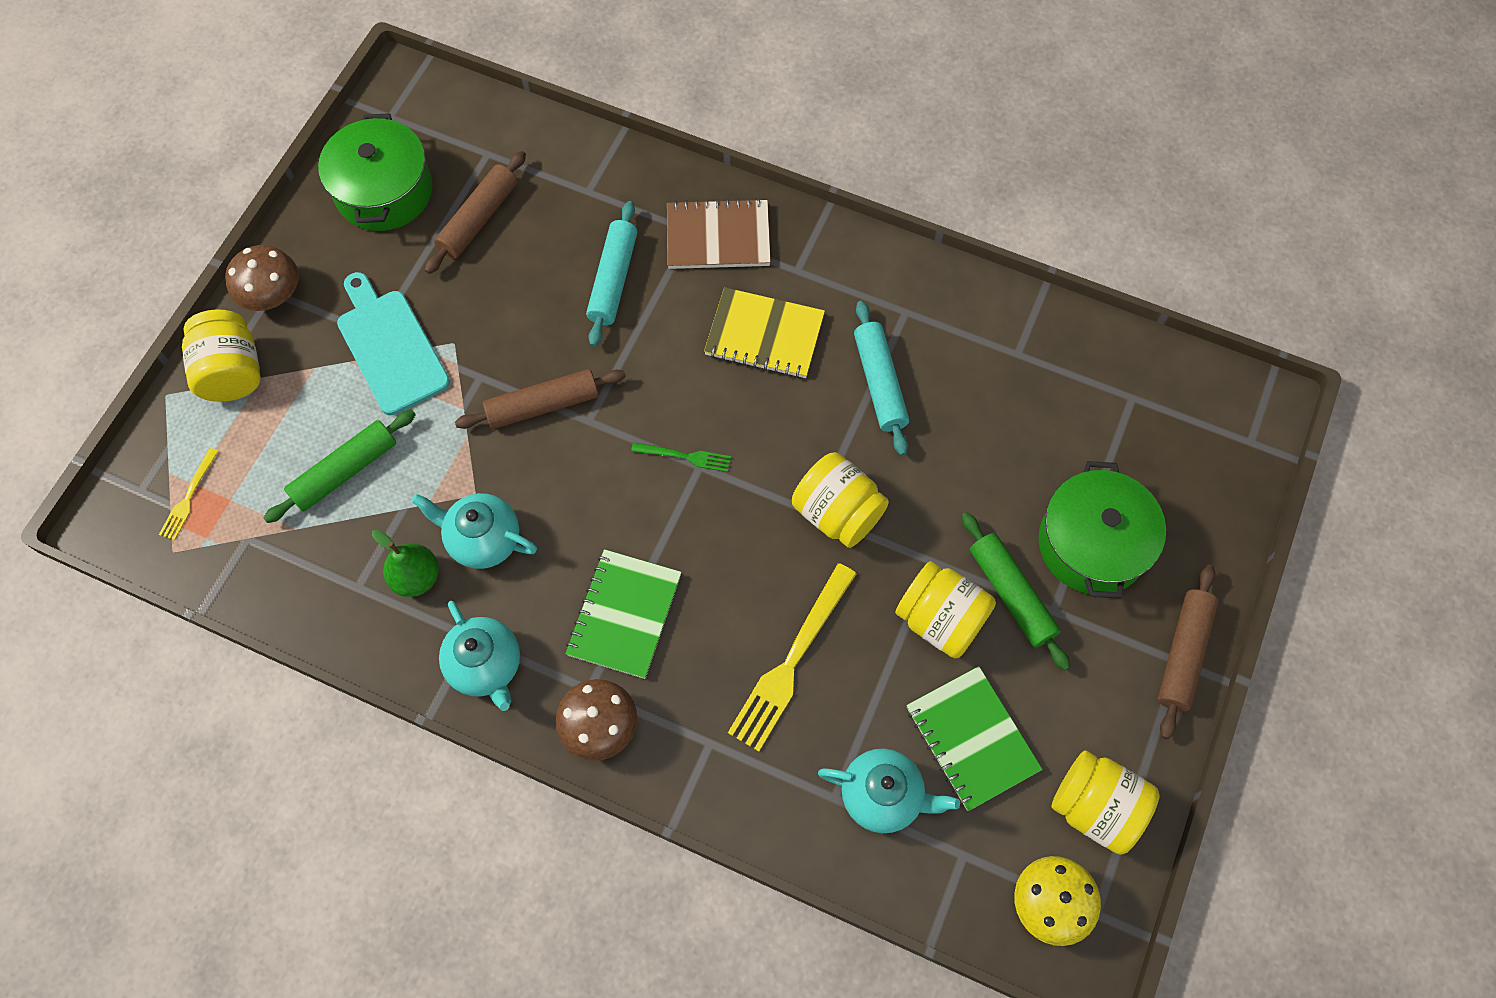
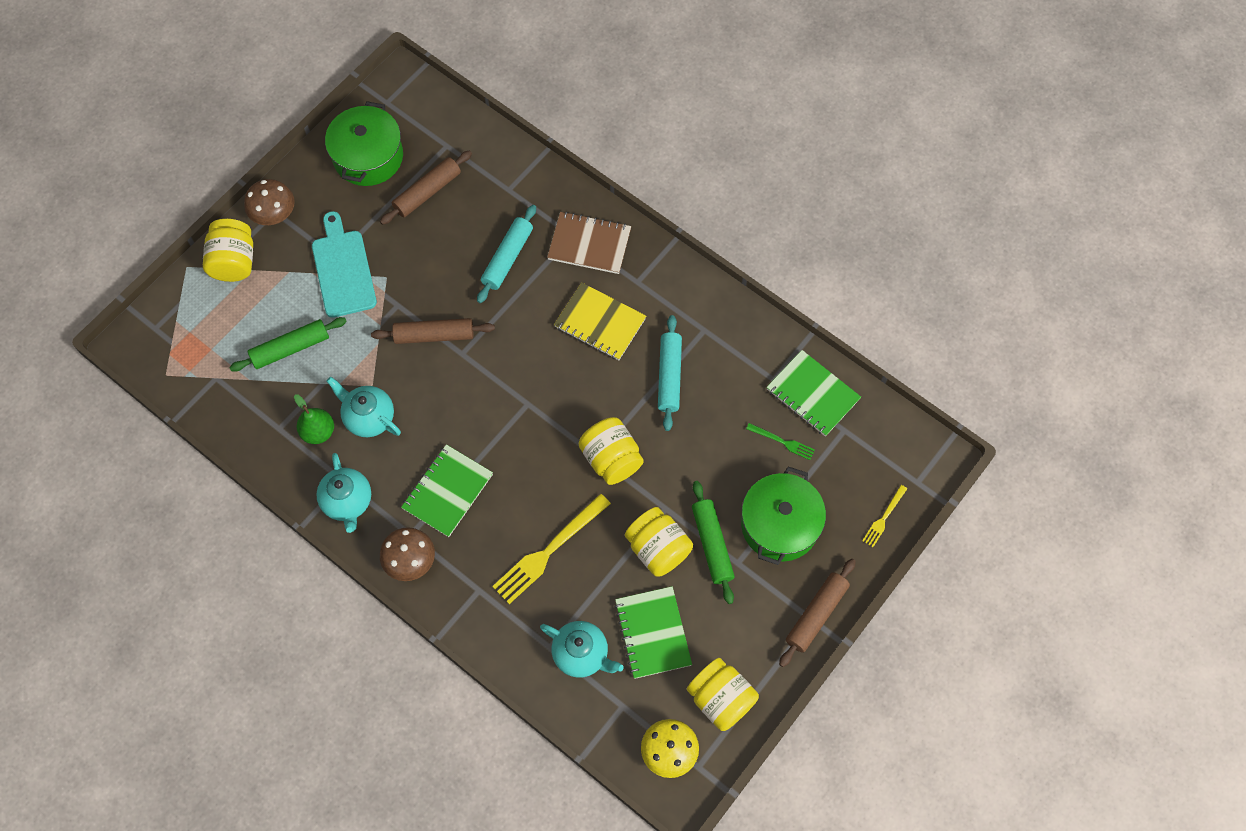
camera: 15 degrees right, 0 degrees up
(188, 497) = (185, 341): yellow fork -> yellow fork (884, 518)
(685, 456) = (520, 395): green fork -> green fork (783, 442)
(1076, 361) = (813, 394): none -> green notebook

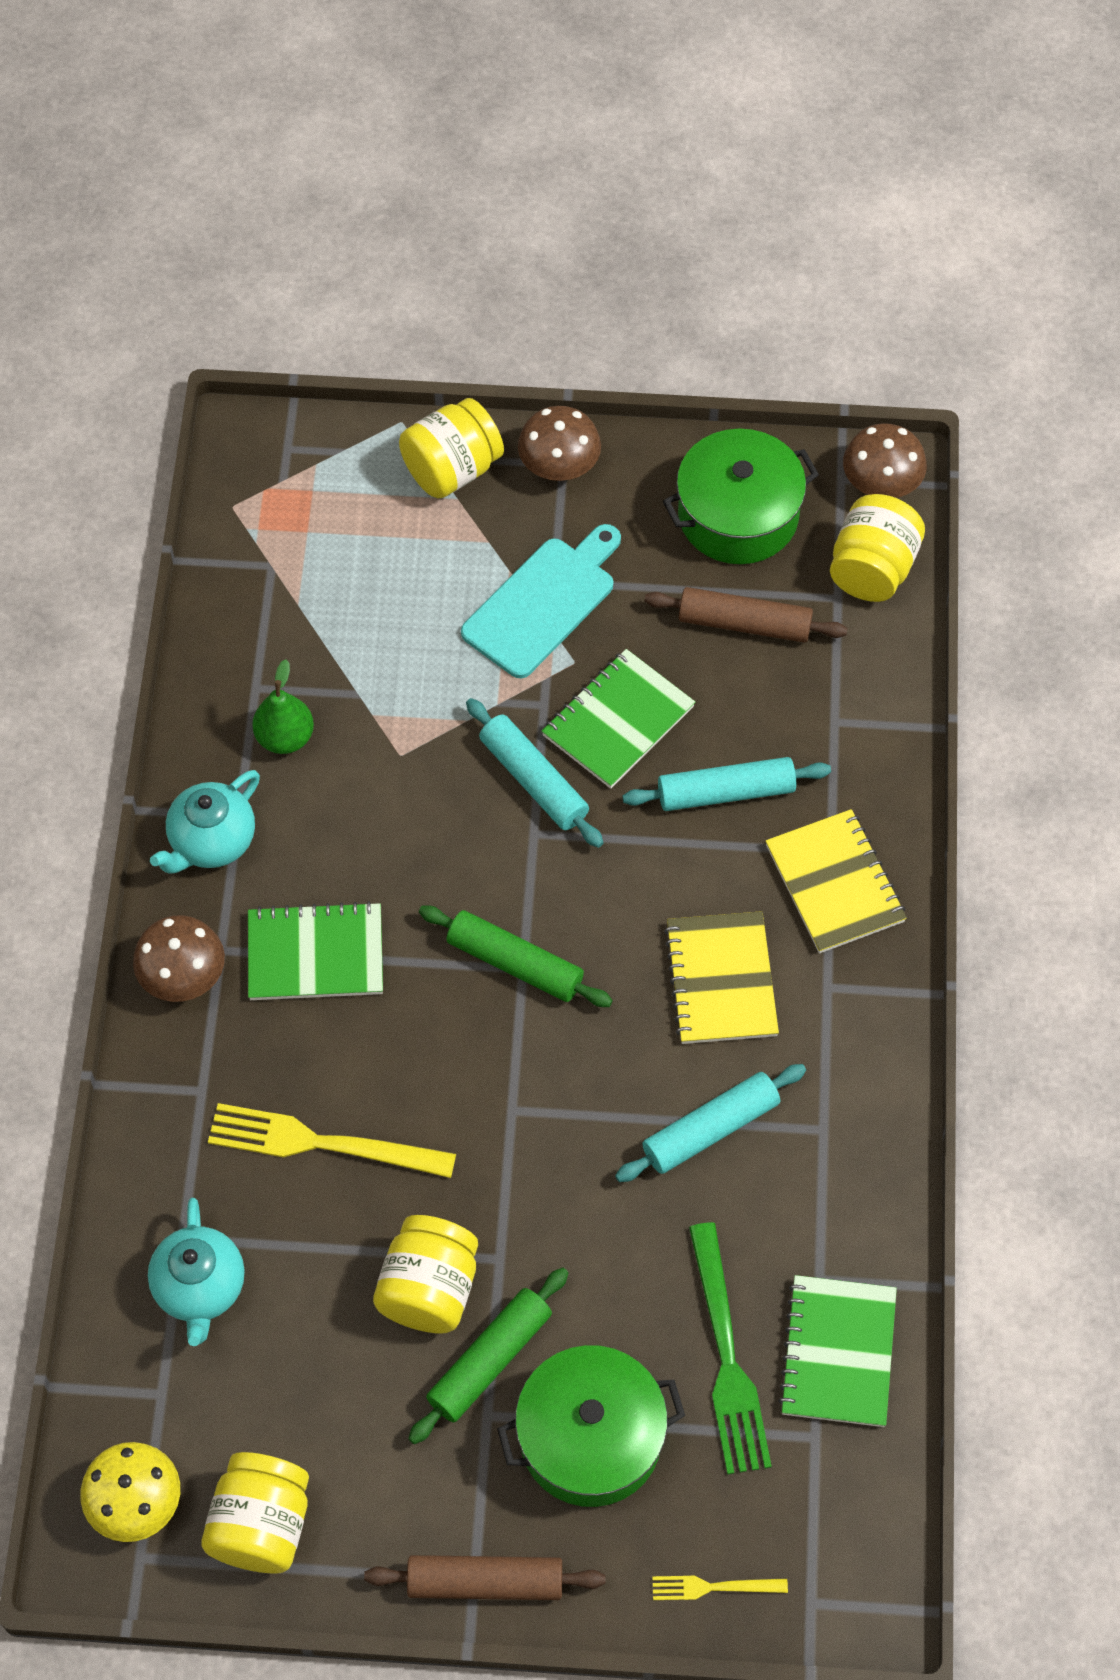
camera: 55 degrees right, 5 degrees down
(290, 348) = (379, 621): green rolling pin -> green rolling pin (515, 963)
(369, 417) = (351, 783): turquoise teapot -> none
(403, 87) = (881, 483): none -> brown mushroom
(434, 335) = (533, 780): brown rolling pin -> turquoise rolling pin
(589, 244) = (834, 884): brown notebook -> yellow notebook
(611, 459) = (521, 1135): yellow jar -> yellow jar (872, 569)
(653, 633) = (297, 1365): green notebook -> green notebook (618, 721)
(783, 442) = (727, 1358): green fork -> green fork, size x1.97

